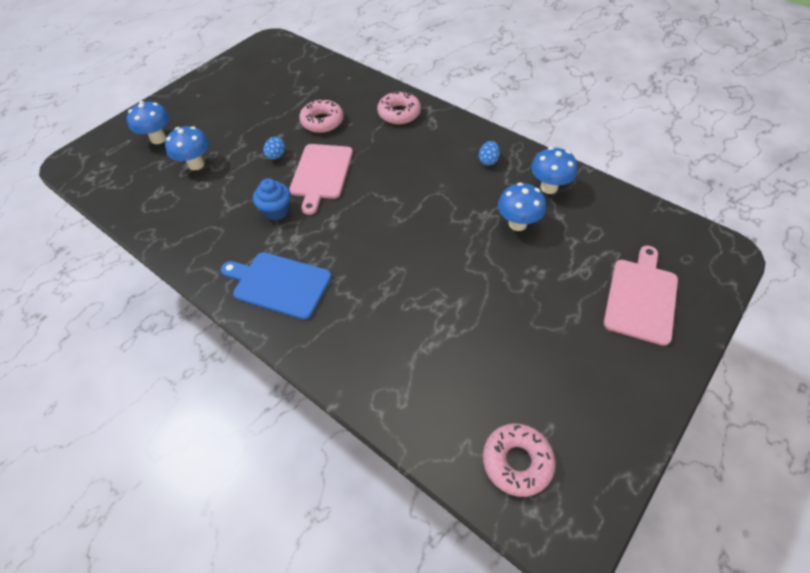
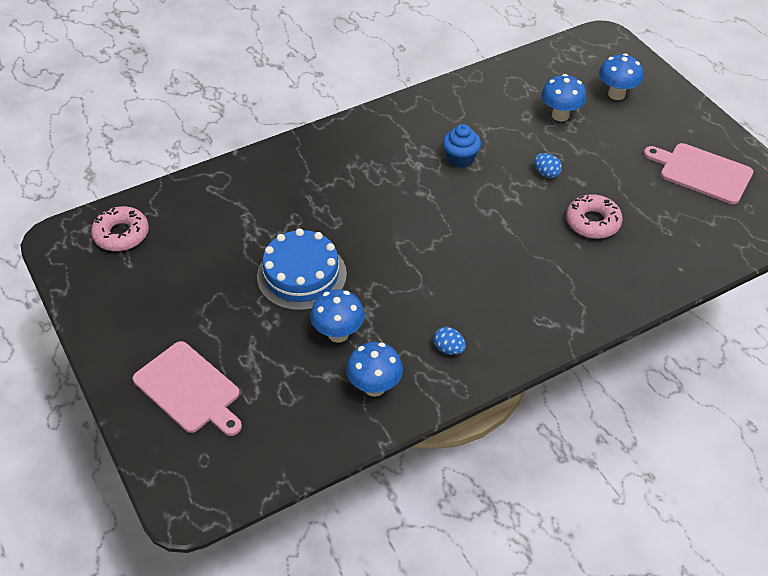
camera: 110 degrees right, 5 degrees down
(278, 284) = (368, 144): blue cutting board -> none
(321, 174) = (499, 201): pink cutting board -> pink cutting board (702, 172)
(399, 113) = (579, 295): pink donut -> none
(474, 271) = (301, 275): none -> blue cake

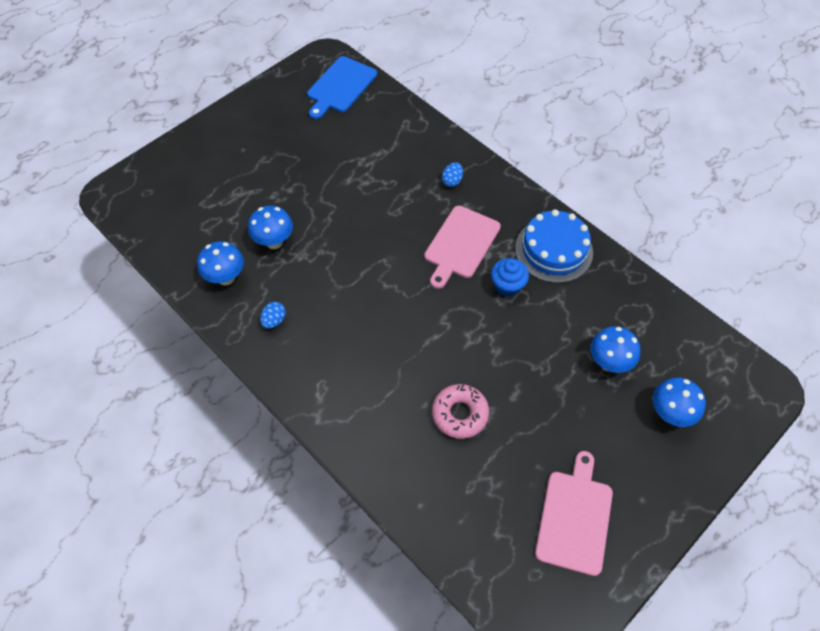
camera: 75 degrees right, 10 degrees up
(121, 234) = (340, 86): pink donut -> blue cutting board
(189, 389) = (205, 167): pink cutting board -> pink cutting board (461, 245)
(301, 275) = (329, 203): blue cake -> blue cake (553, 250)
(546, 173) = (514, 362): blue egg -> blue egg (452, 181)

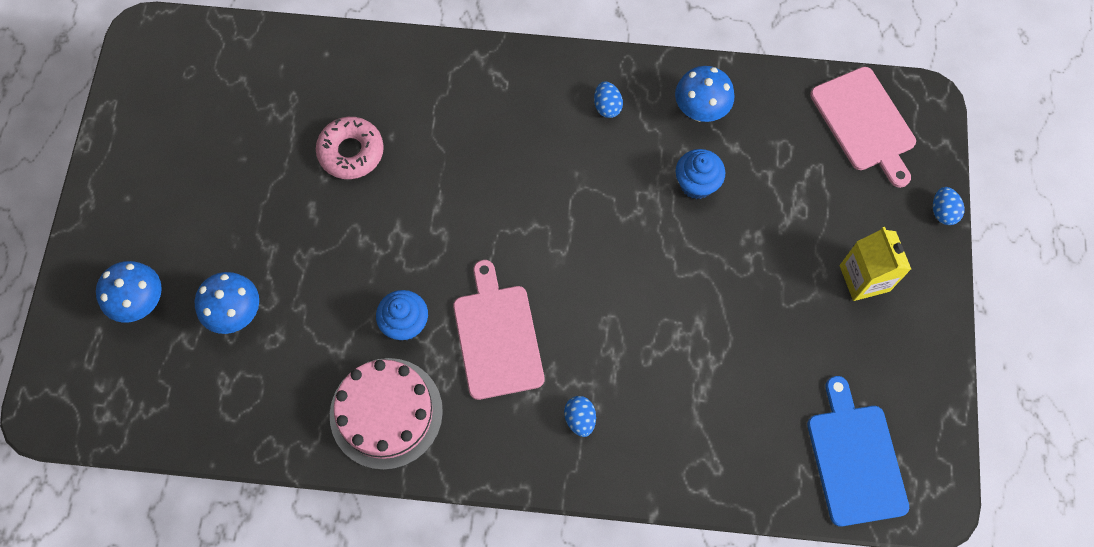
camera: 140 degrees right, 10 degrees up
(173, 142) = (942, 212): none -> blue egg
(247, 143) = (864, 278): none -> yellow carton
(274, 242) = (696, 184): blue mushroom -> blue cupcake
(553, 250) = (386, 413): blue cake -> pink cake
(574, 517) = (182, 139): pink cutting board -> pink cutting board (865, 123)

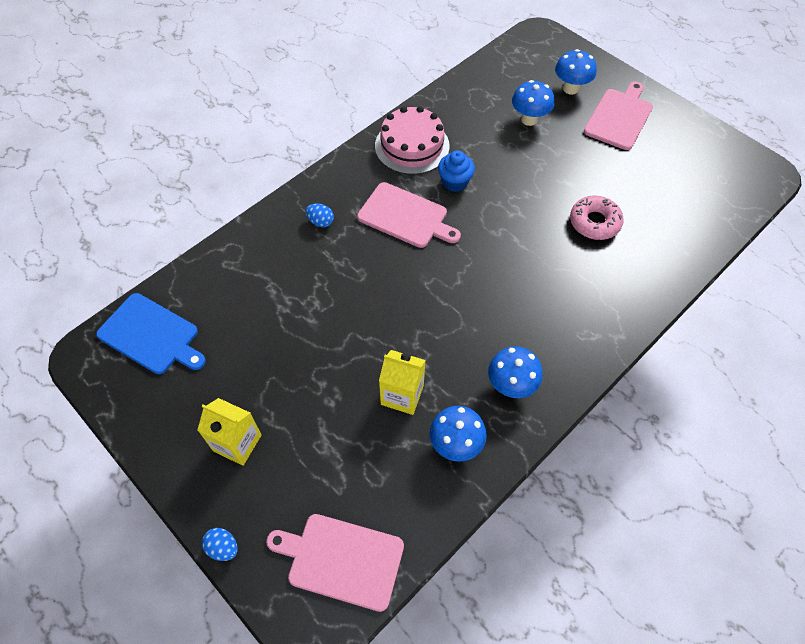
camera: 130 degrees right, 10 degrees down
(157, 220) = (619, 117): none -> pink cutting board
(607, 106) = (511, 385): blue egg -> blue mushroom
(696, 184) = (402, 395): blue cupcake -> yellow carton

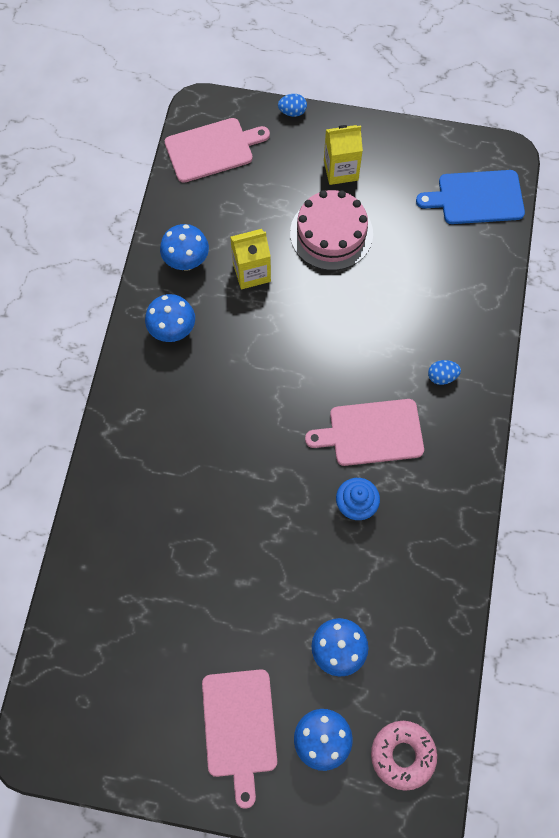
camera: 145 degrees right, 10 degrees up
(412, 146) = (432, 523): pink cake -> pink cake (331, 233)
(594, 222) = (190, 546): pink donut -> pink donut (402, 755)

